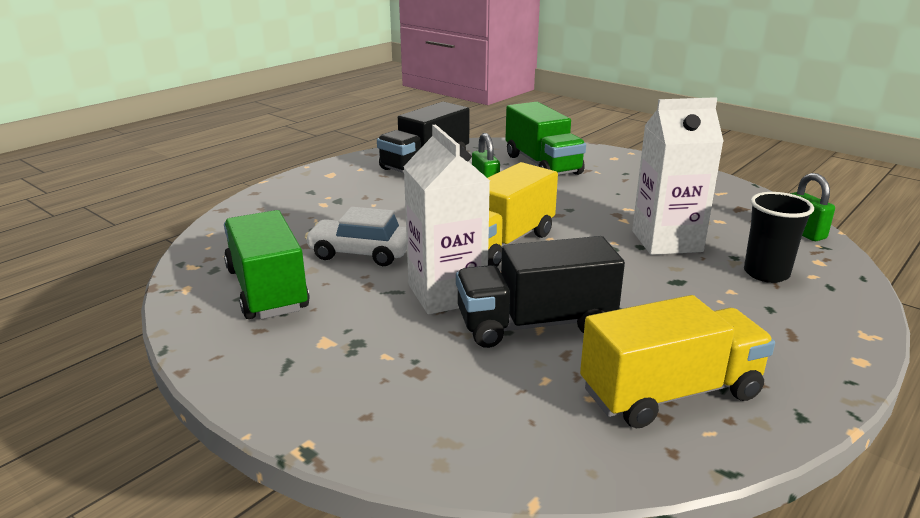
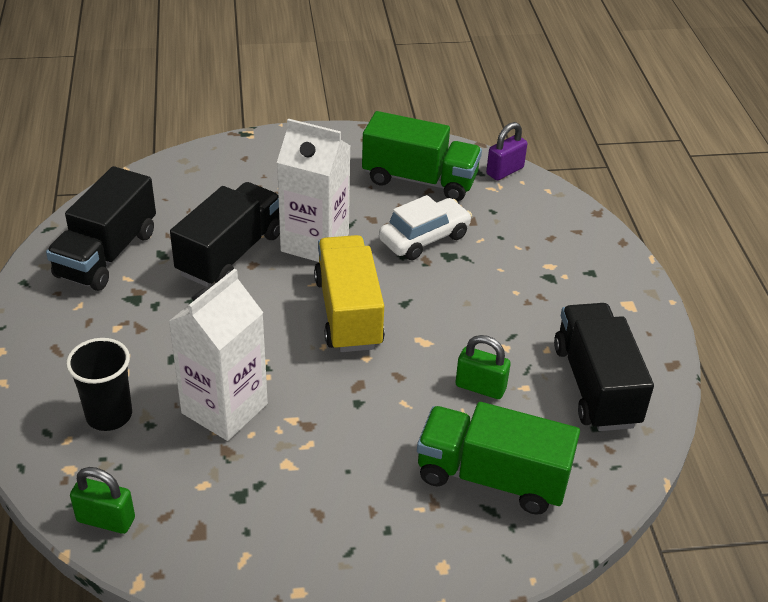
camera: 130 degrees right, 15 degrees up
(197, 259) = (504, 171): none -> purple padlock
(670, 393) = (107, 254): yellow truck -> black truck

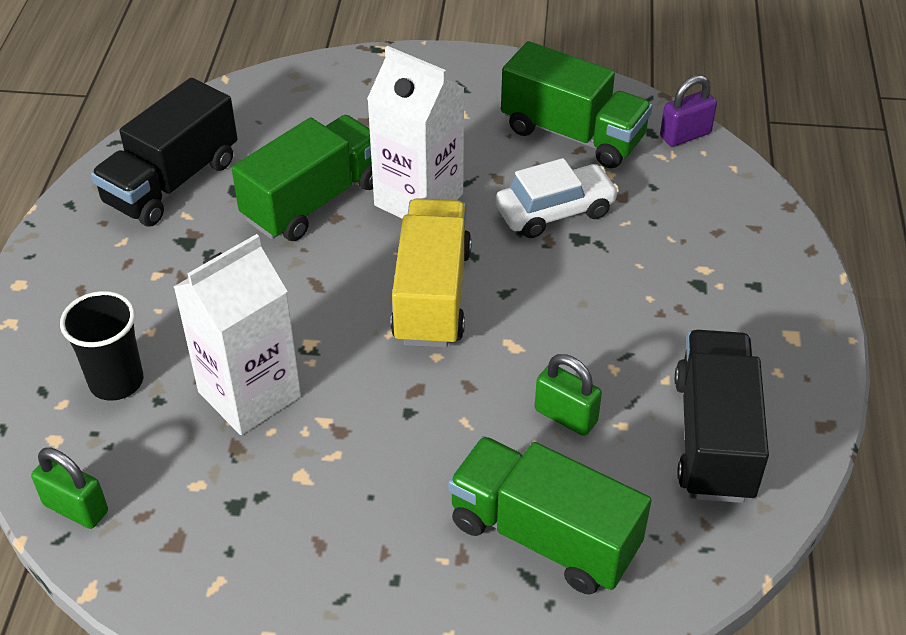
camera: 15 degrees right, 5 degrees up
(230, 254) = (314, 201): black truck -> green truck

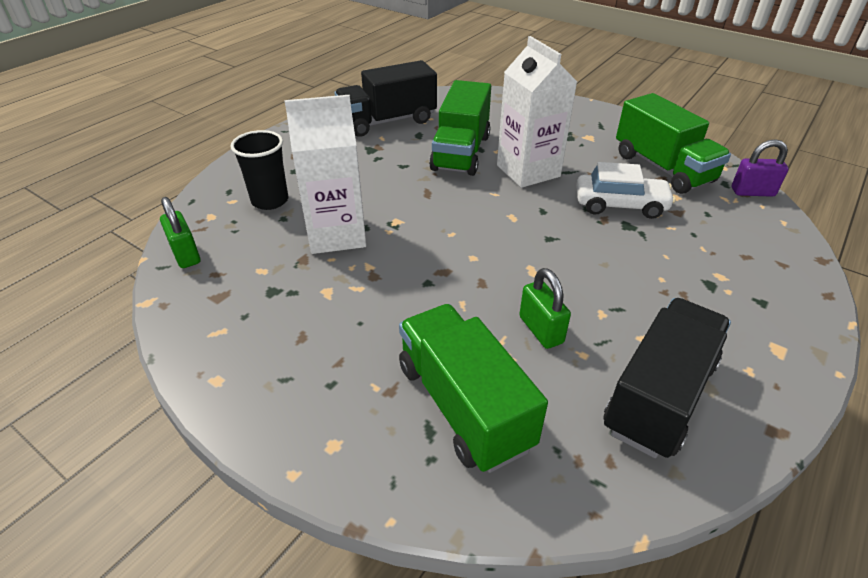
camera: 30 degrees right, 5 degrees down
(314, 201) = (461, 152): green truck -> green truck turned 120 degrees clockwise
(432, 295) = (497, 223): yellow truck -> none

